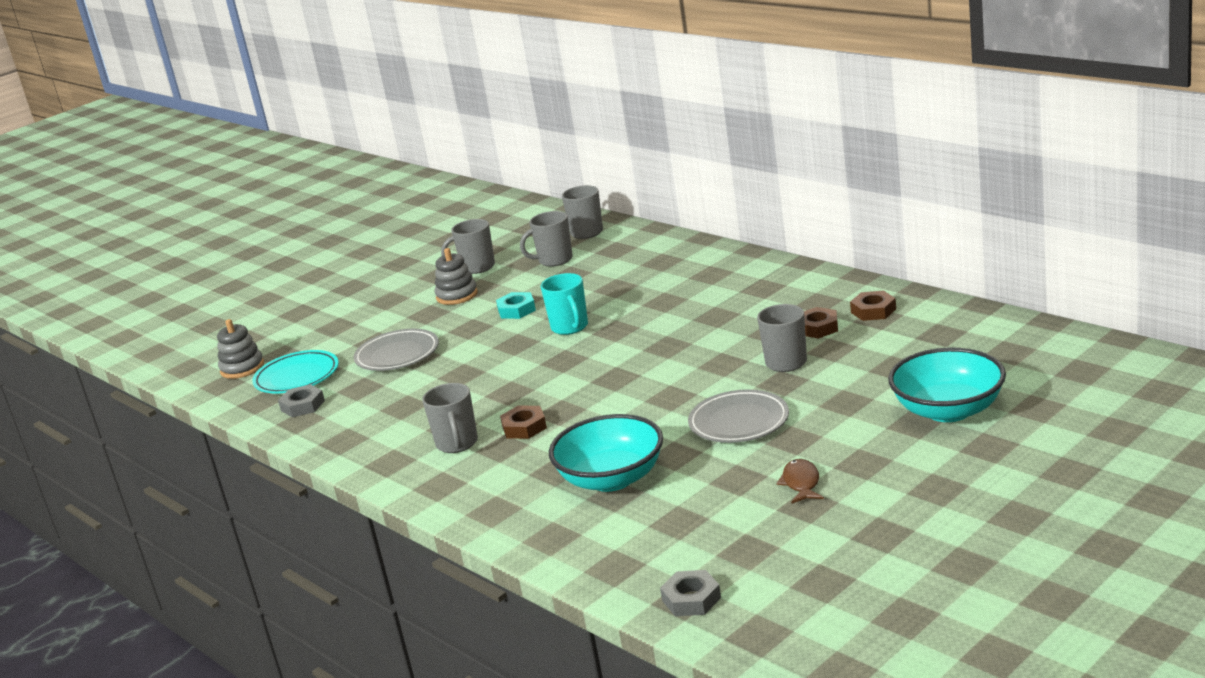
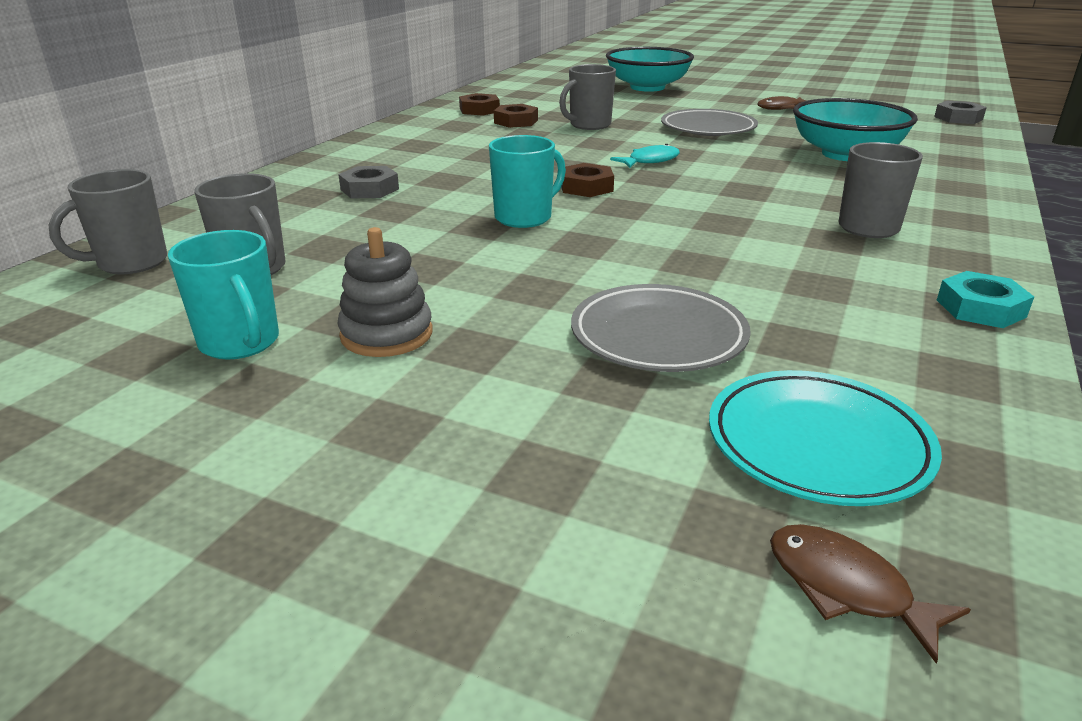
camera: 115 degrees left, 5 degrees up
(242, 368) = (846, 588): grey stacking toy -> brown fish
(303, 406) = (912, 390): grey nut -> grey nut (369, 189)
(477, 267) = (240, 343): grey mug -> turquoise mug
(516, 310) = (463, 264): turquoise nut -> turquoise nut (980, 308)
(524, 427) = (796, 200): brown nut -> brown nut (586, 187)
(656, 381) = (650, 161): none -> turquoise fish

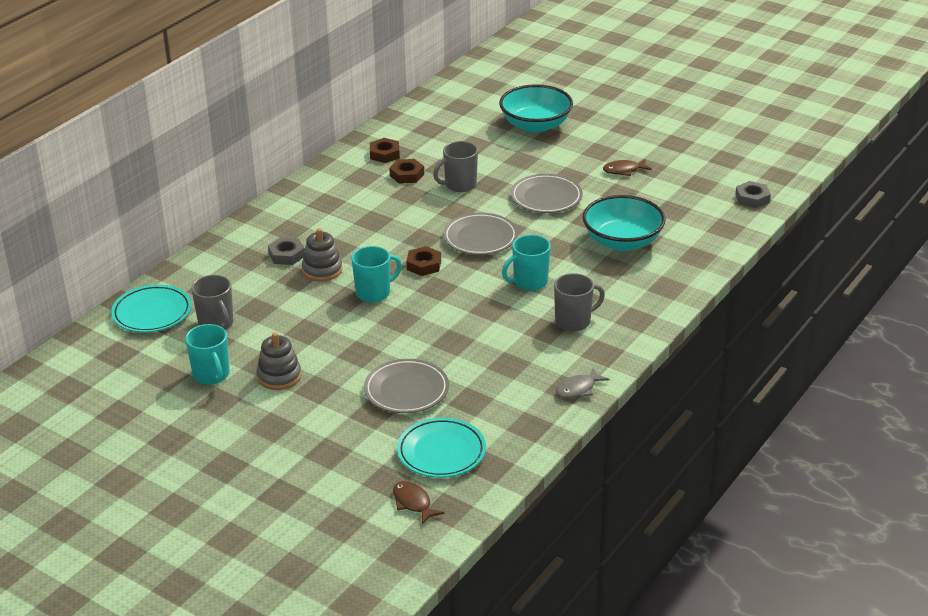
camera: 10 degrees right, 5 degrees up
(130, 263) = (152, 313): grey mug -> turquoise plate
(430, 200) = (322, 270): none -> grey stacking toy
(650, 161) = (480, 238): turquoise fish -> grey plate
(757, 194) = (529, 282): none -> turquoise mug
(980, 308) = (578, 389): turquoise nut -> grey fish

